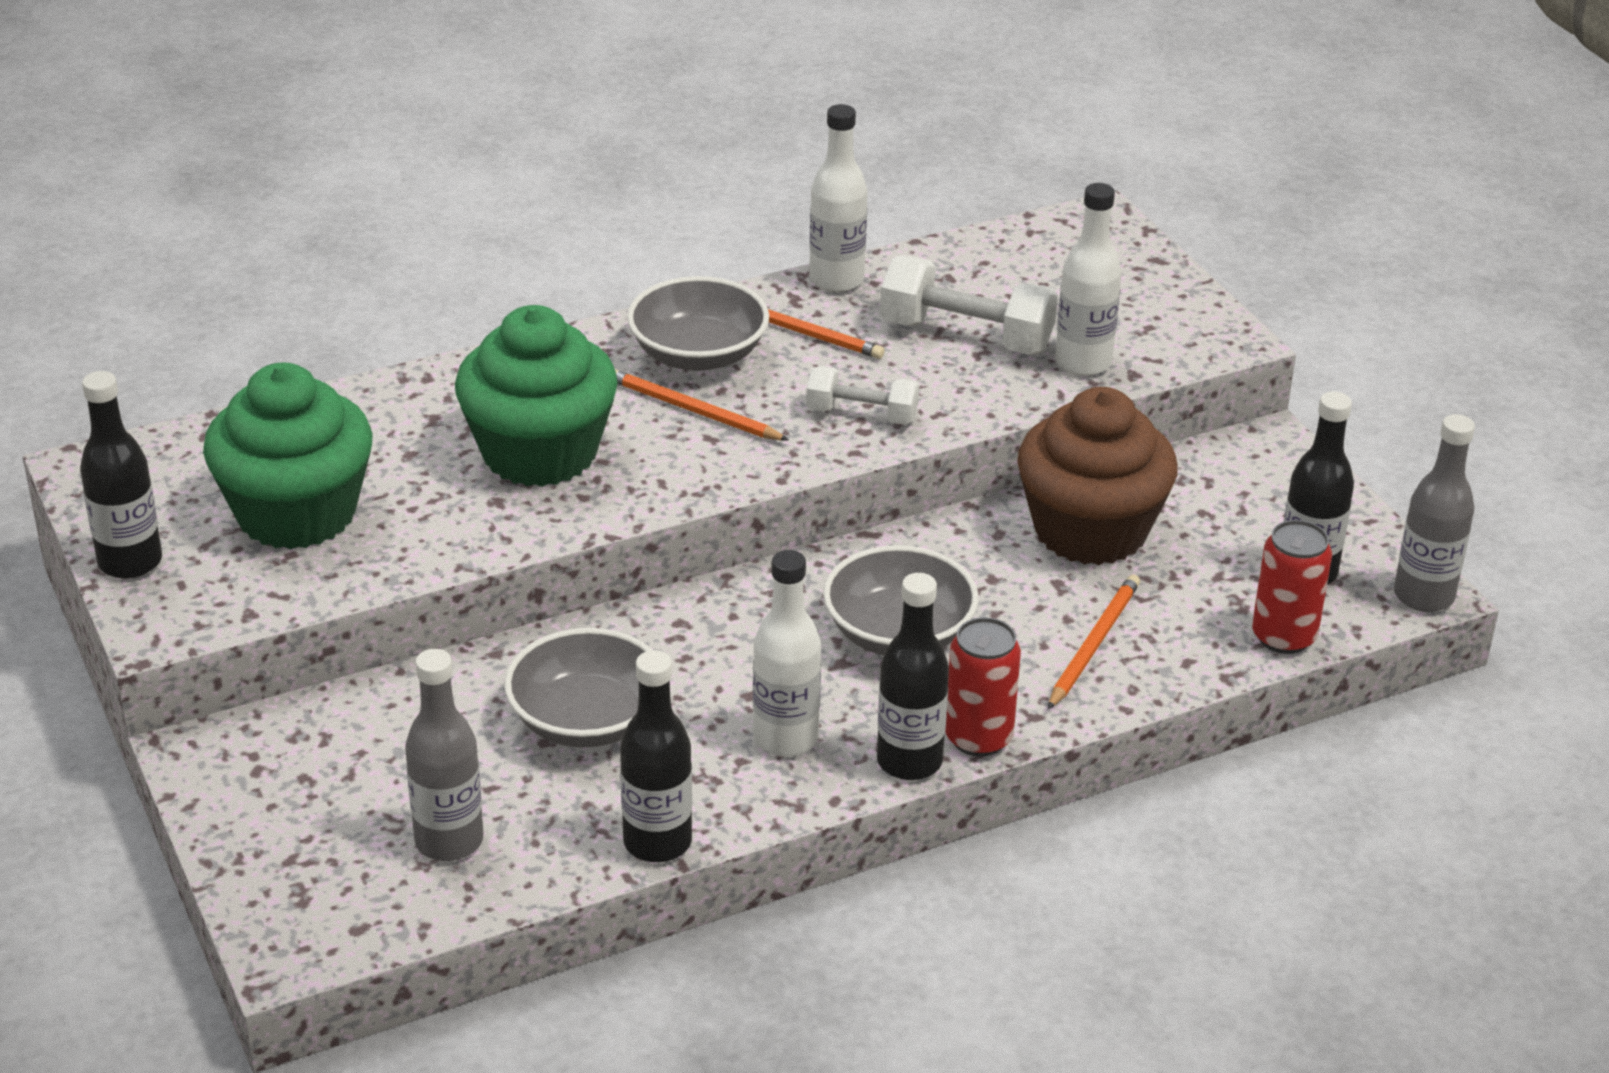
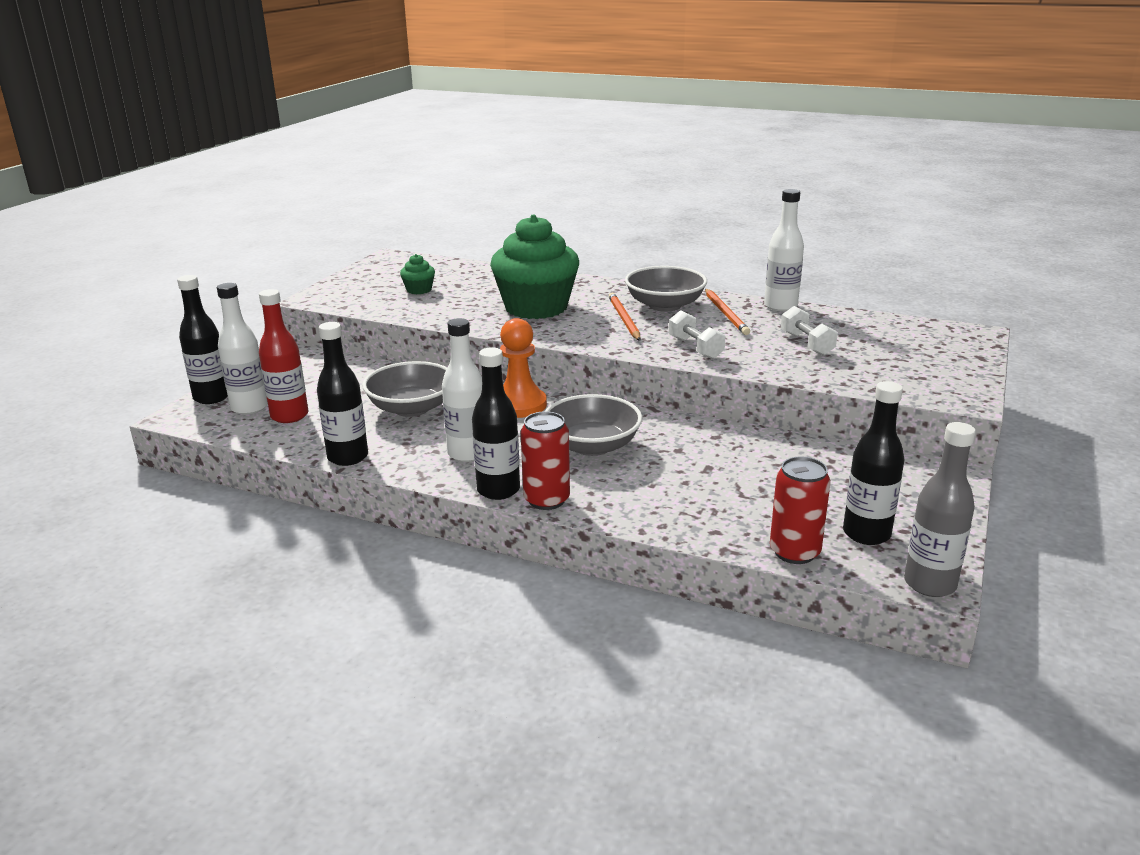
camera: 50 degrees right, 10 degrees down
(130, 562) = (344, 281): black bottle -> black bottle (212, 397)
(297, 513) = (419, 290): green cupcake -> green cupcake, size x0.42
(449, 841) = (289, 416): grey bottle -> red bottle
(711, 627) = (519, 405): none -> orange pawn
(966, 336) = (806, 344): white dumbbell -> white dumbbell, size x0.62
(1083, 362) = (853, 374): white bottle -> white bottle (249, 407)
(1090, 530) = (767, 457): brown cupcake -> none
(1094, 644) = (678, 498): orange pencil -> none

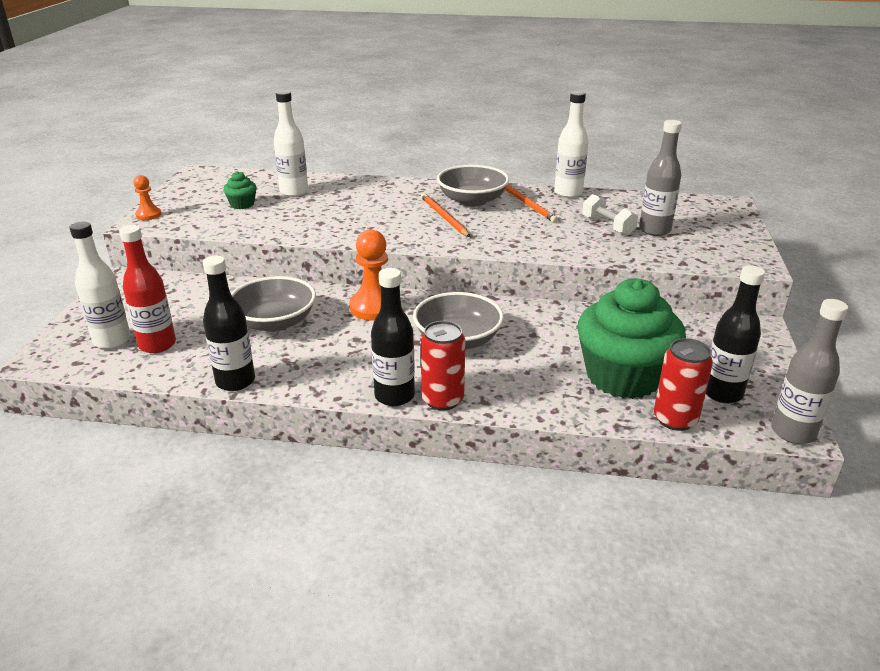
camera: 15 degrees left, 5 degrees up
(212, 397) = (67, 334): black bottle -> none
(323, 292) = (148, 215): none -> orange pawn
(467, 453) = (349, 362): white bottle -> white bottle (294, 192)
(536, 307) = (360, 213): green cupcake -> green cupcake (623, 376)
(695, 348) = (519, 239): white dumbbell -> none
(861, 353) = (654, 230): none -> grey bottle

